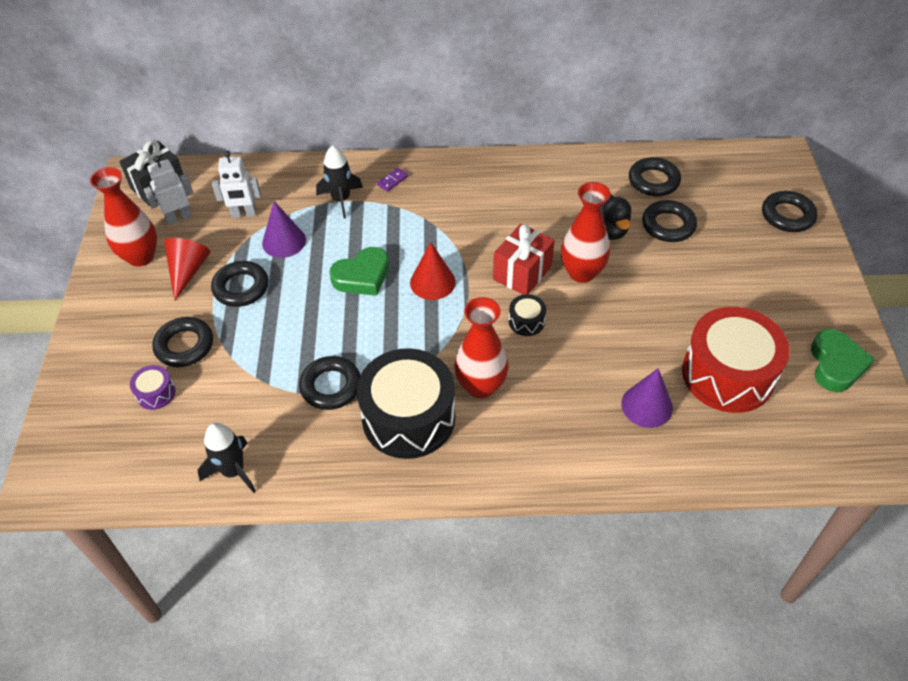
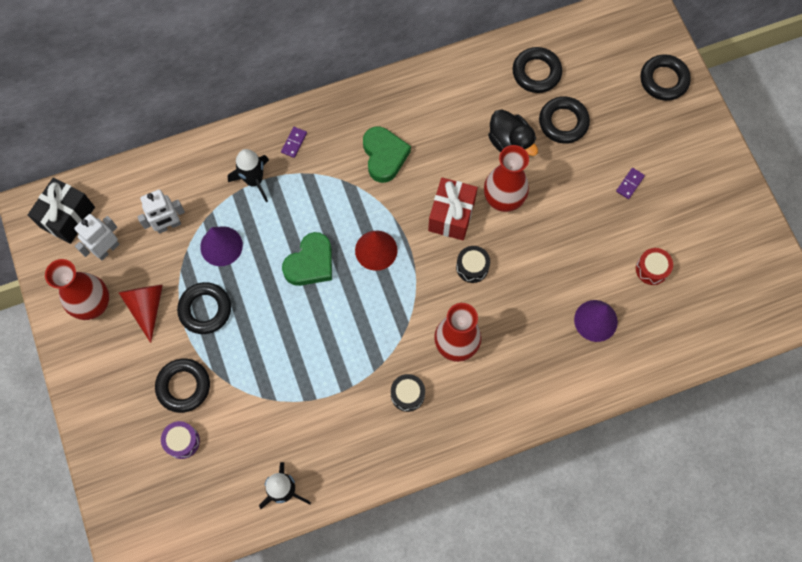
camera: 20 degrees left, 20 degrees up
(331, 386) = (330, 386): black ring -> none
(408, 417) = (407, 394): black drum -> black drum, size x0.42
(724, 292) = (629, 184): none -> purple domino
(727, 374) = (651, 269): red drum -> red drum, size x0.42
(836, 364) = (734, 232): green heart -> green heart (384, 156)

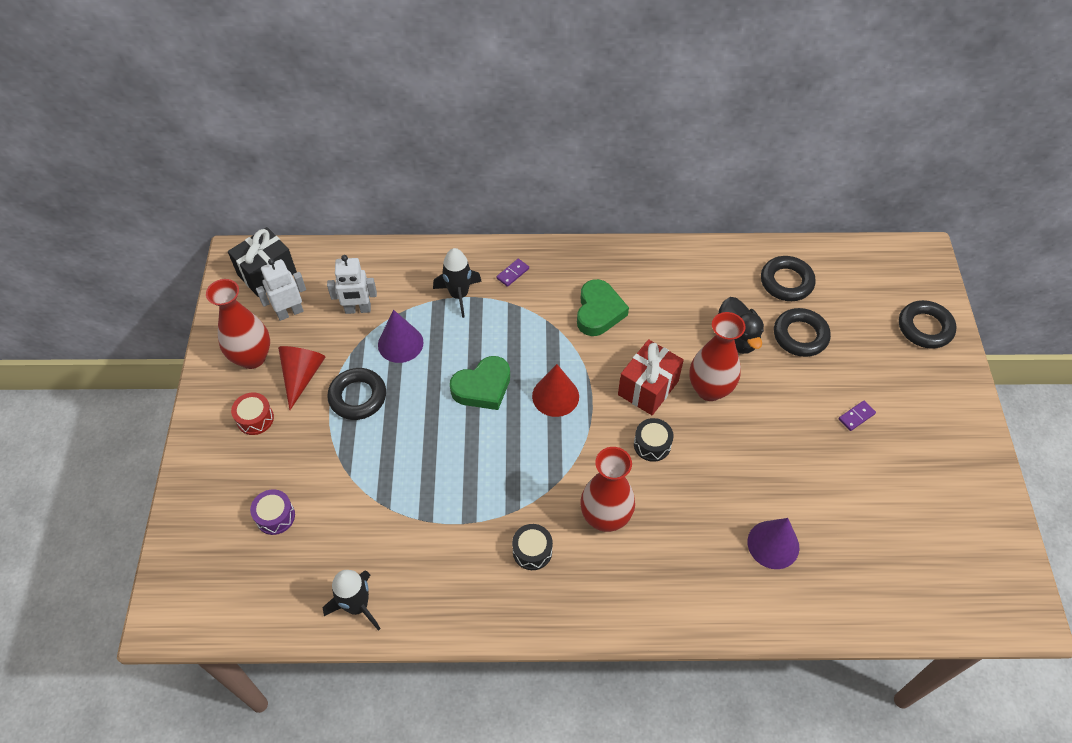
camera: 20 degrees right, 15 degrees down
(183, 386) = (302, 463): black ring -> none
(651, 269) = (856, 511): red drum -> red drum (255, 419)

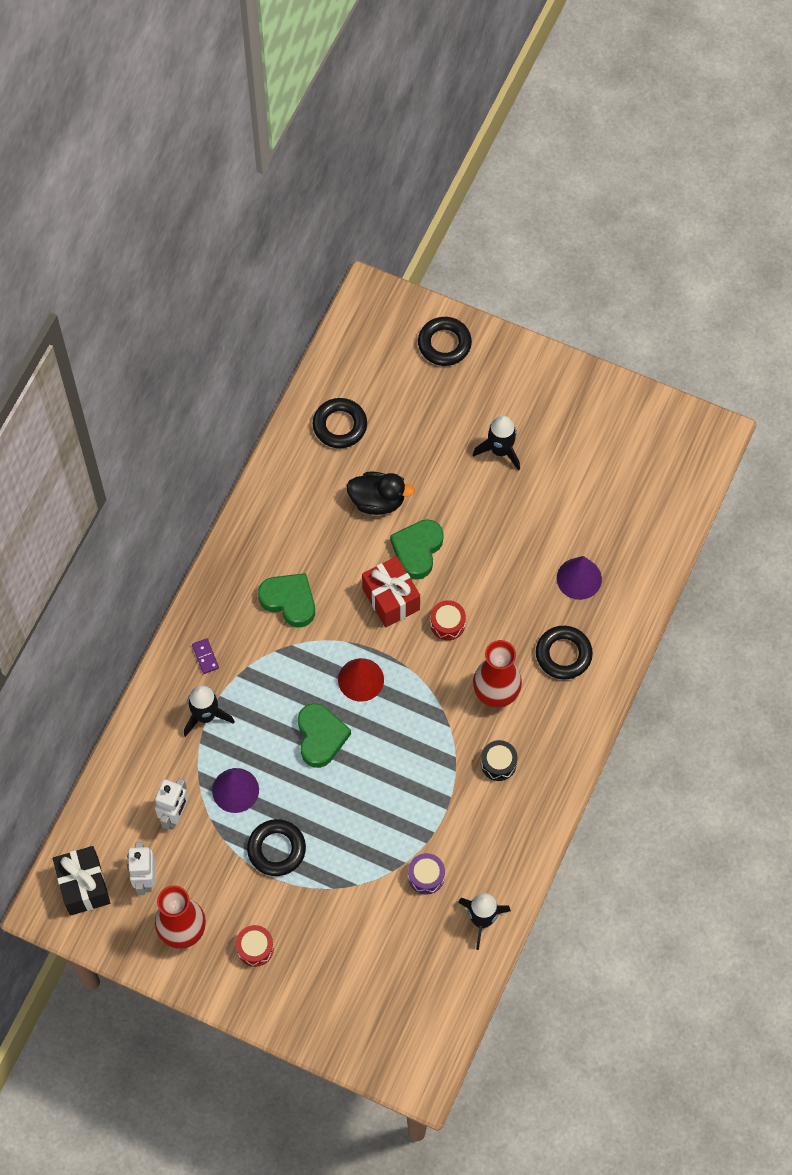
camera: 65 degrees left, 10 degrees up
(275, 516) = (367, 960): purple drum -> purple drum (426, 876)
(302, 376) = (227, 891): red cone -> none
(652, 445) = (447, 624): black drum -> red drum
(709, 389) = (417, 550): red vase -> green heart
(800, 336) = (401, 447): black ring -> black ring (563, 654)
(856, 416) = (500, 450): purple domino -> black rocket

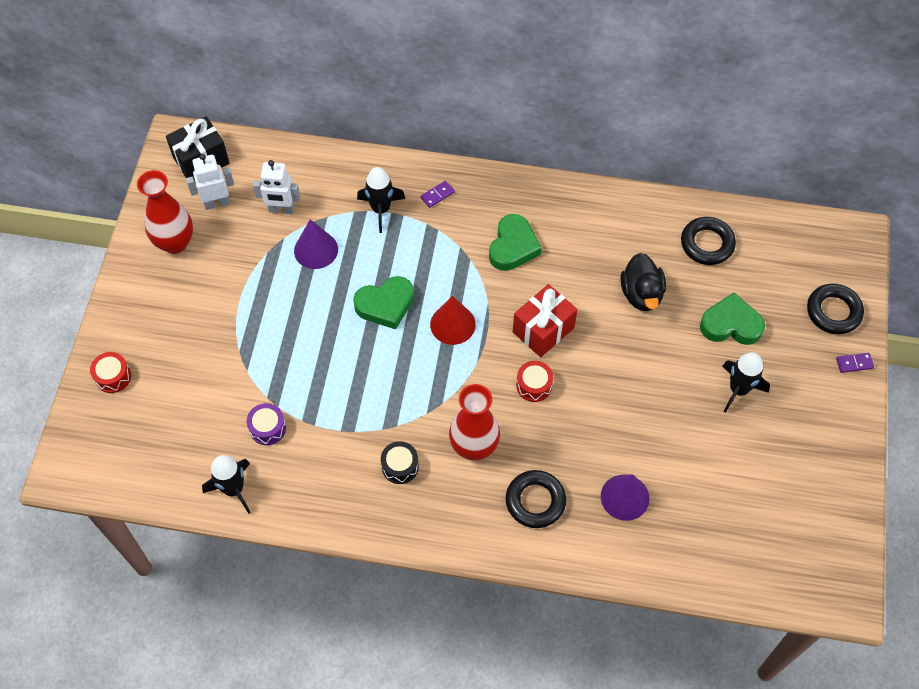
camera: 75 degrees right, 5 degrees down
(255, 948) = (169, 302): red drum -> red drum (113, 377)
(276, 849) = (267, 296): black ring -> none
(417, 550) = (602, 340): green heart -> green heart (730, 324)
(501, 346) = (854, 363): none -> purple domino

